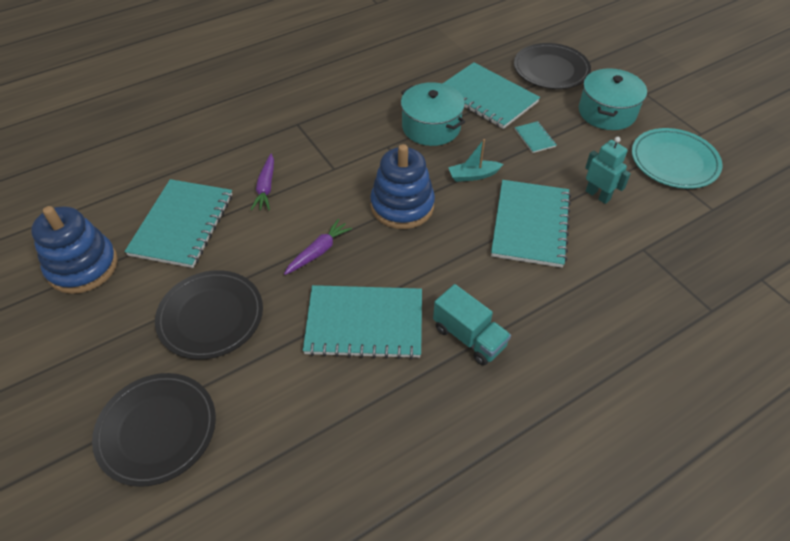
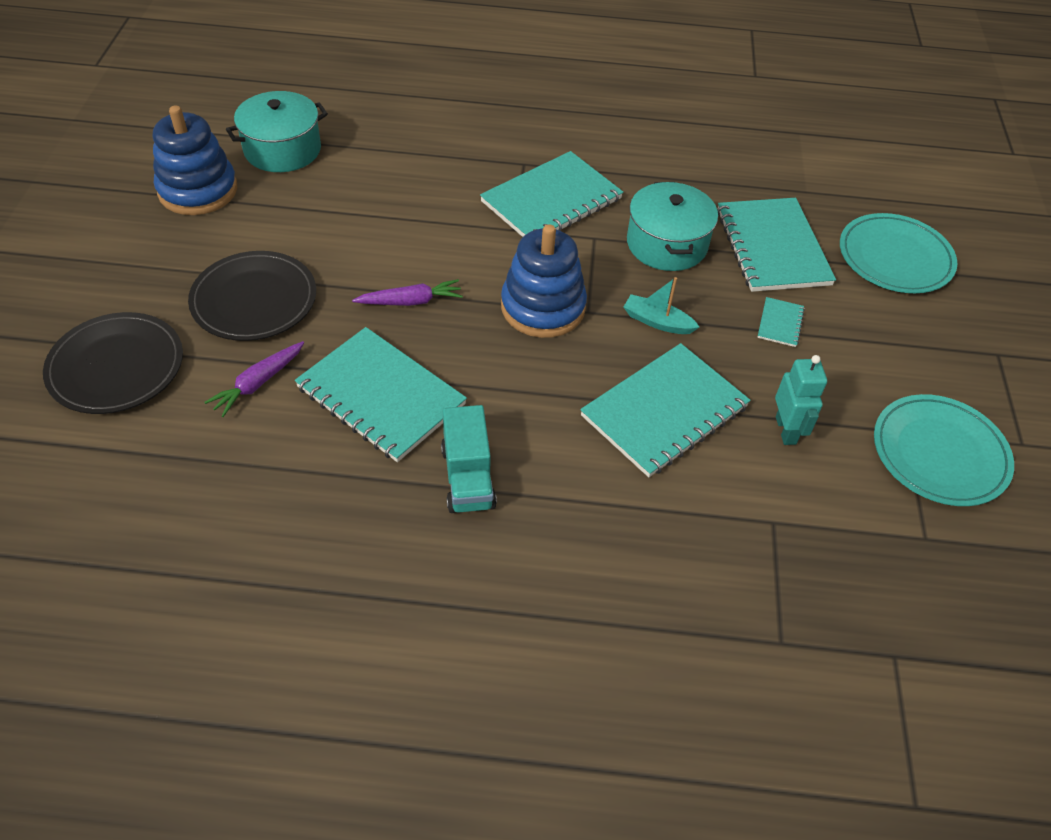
camera: 35 degrees right, 0 degrees up
(182, 224) = (315, 201): turquoise notebook -> turquoise notebook (551, 200)
(266, 187) = (426, 210): purple carrot -> purple carrot (258, 383)
(551, 69) = (895, 258): black plate -> turquoise plate
(607, 112) = (913, 346): turquoise pot -> turquoise pot (282, 149)

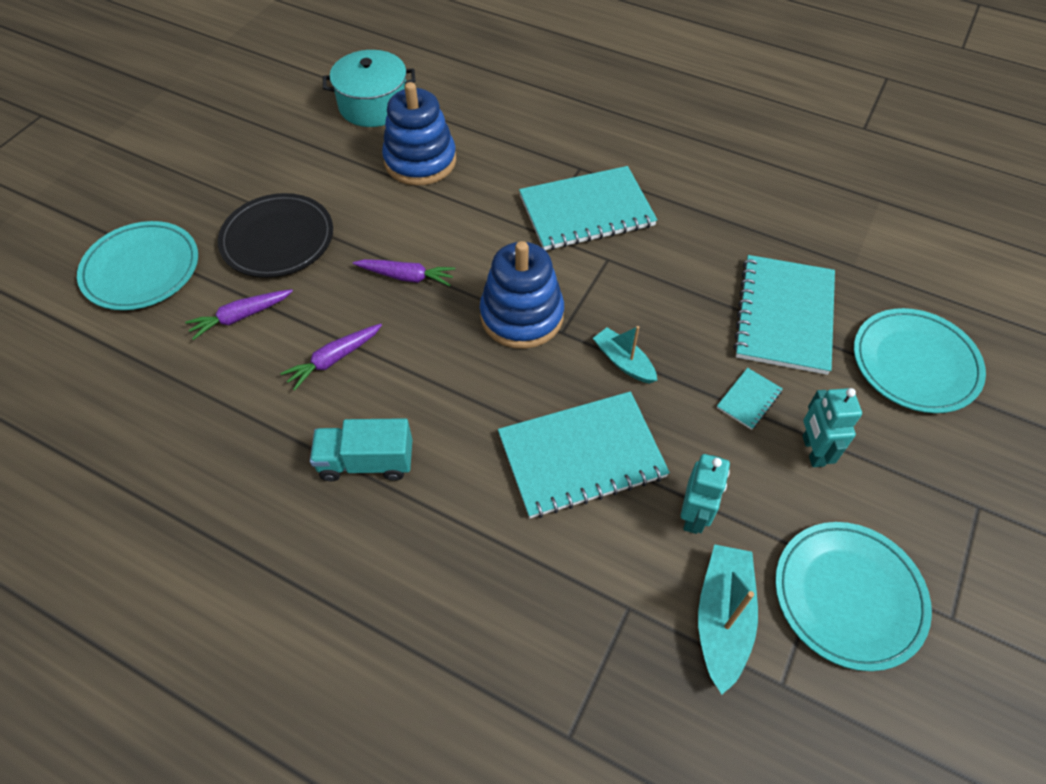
camera: 25 degrees right, 5 degrees up
(116, 367) = (141, 269): black plate -> turquoise plate
(198, 190) = (286, 127): blue stacking toy -> blue stacking toy (420, 161)
(381, 396) = (334, 359): turquoise notebook -> purple carrot
(468, 477) = (366, 462): turquoise truck -> turquoise truck turned 75 degrees clockwise
(666, 244) = (676, 284): turquoise pot -> none
(852, 349) = (812, 451): none -> turquoise robot
(853, 504) = (722, 619): none -> turquoise boat

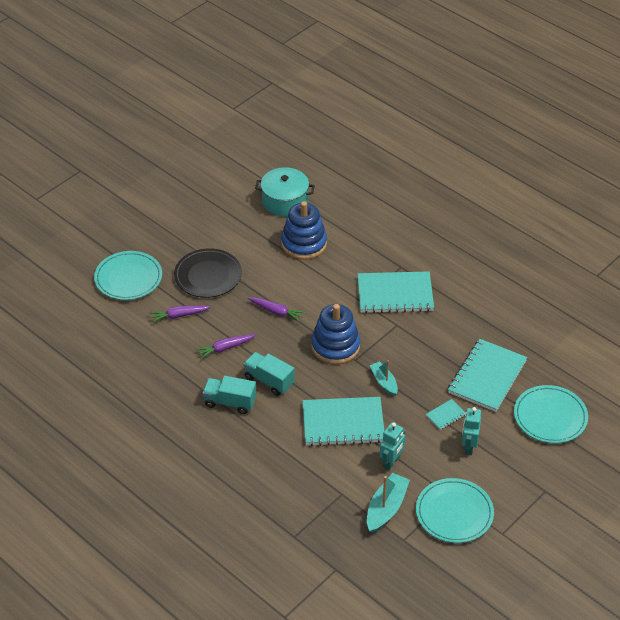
camera: 15 degrees right, 10 degrees down
(426, 403) = (269, 381): none -> turquoise truck

